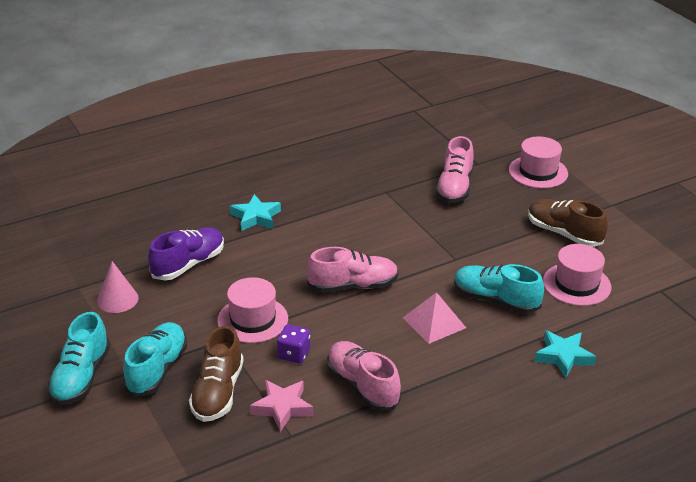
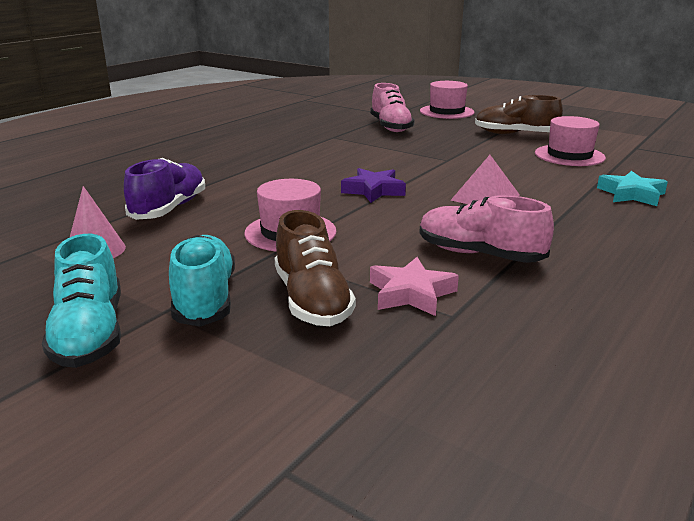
camera: 25 degrees left, 10 degrees down
(256, 217) = (218, 168): turquoise star -> none
(294, 354) = (370, 247): purple dice -> none
(353, 286) = (373, 190): pink shoe -> purple star
(495, 300) = (519, 175): turquoise shoe -> none

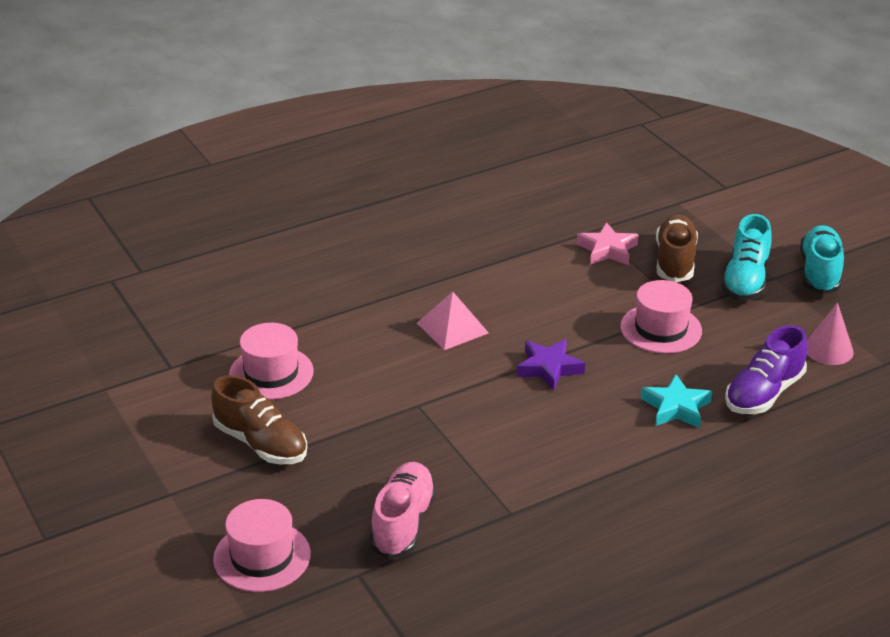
camera: 155 degrees left, 10 degrees up
(479, 254) = (530, 267): pink shoe -> none
(631, 194) = (316, 295): turquoise star -> turquoise star (676, 407)

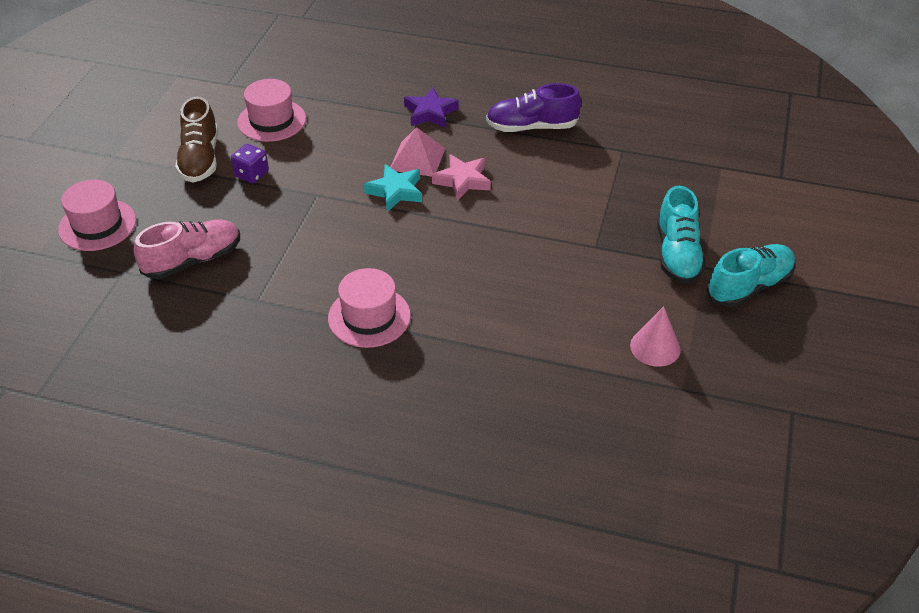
camera: 45 degrees right, 10 degrees up
(332, 425) = (251, 174): none -> purple dice
(549, 368) = (433, 225): purple star -> purple star (430, 113)
(607, 250) = (608, 170): pink star -> pink star (462, 180)
(661, 329) = (553, 248): pink hat -> pink hat (369, 317)
(675, 261) = (645, 207): brown shoe -> none
(676, 407) = (471, 309): turquoise star -> turquoise star (395, 191)
(745, 280) = (677, 254): turquoise shoe -> turquoise shoe turned 60 degrees counterclockwise
(763, 393) = (549, 343): purple shoe -> purple shoe (531, 127)

